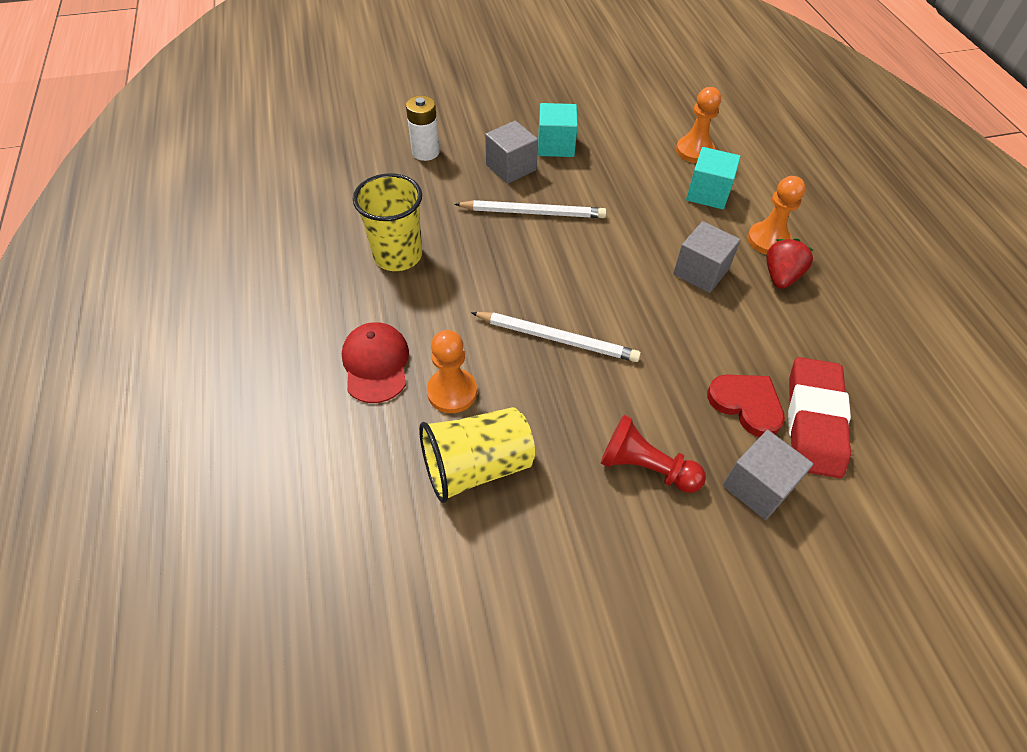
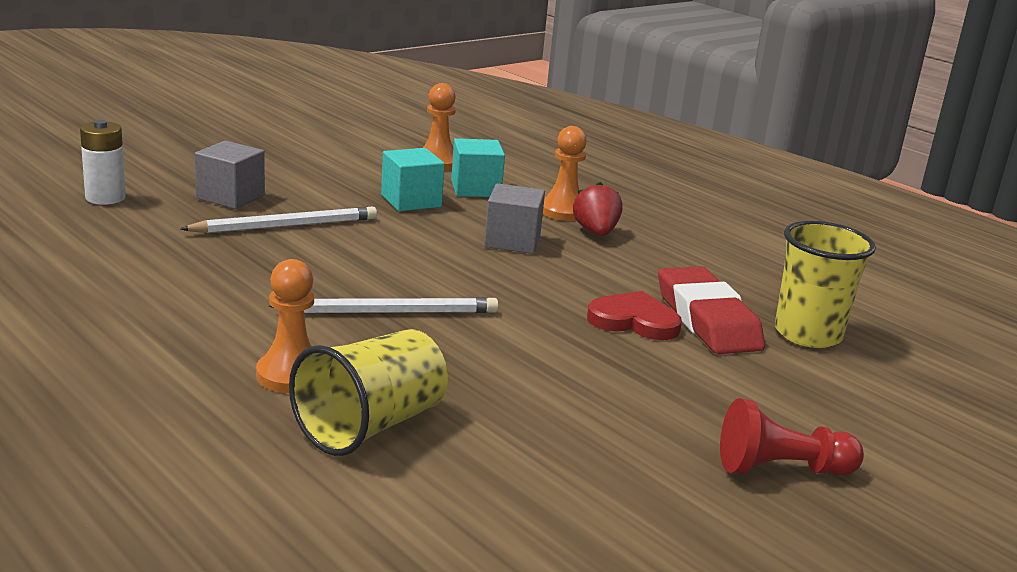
camera: 30 degrees left, 30 degrees down
(376, 364) = (167, 372): red cap -> none
(398, 255) = (130, 281): yellow cup -> yellow cup (807, 334)
(556, 145) = (274, 175): turquoise cube -> turquoise cube (411, 201)
(645, 467) = (568, 384): red pawn -> red pawn (781, 469)
(758, 486) = (692, 373): grey cube -> none

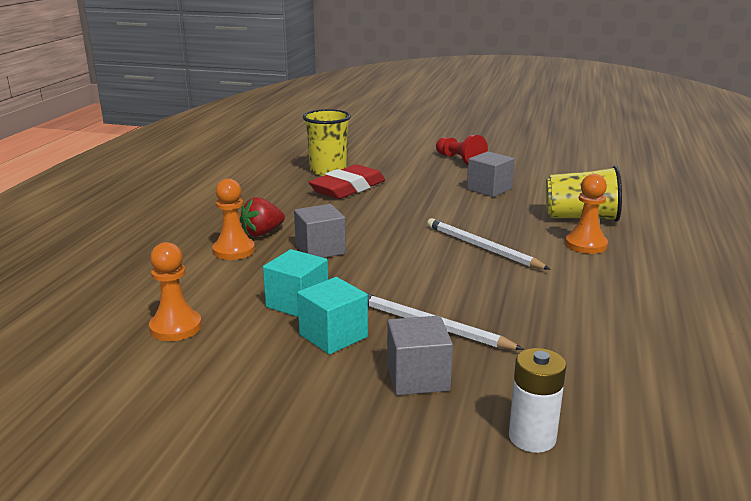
camera: 120 degrees left, 0 degrees up
(475, 189) = (228, 290): turquoise cube -> turquoise cube (333, 336)
(586, 417) = (489, 189): none -> grey cube
(634, 321) = (379, 199): red heart -> none

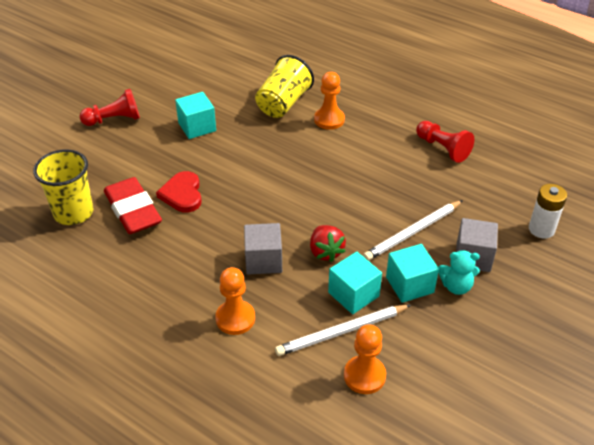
camera: 70 degrees left, 20 degrees up
(262, 233) = (206, 292): red strawberry -> red strawberry (325, 252)
(350, 370) = (456, 286): none -> turquoise teddy bear
(385, 201) = (182, 194): none -> red heart
(482, 247) = (308, 169): white pencil -> white pencil (342, 332)
(489, 189) = (197, 127): grey cube -> turquoise cube
(627, 325) = (443, 148): none -> red pawn

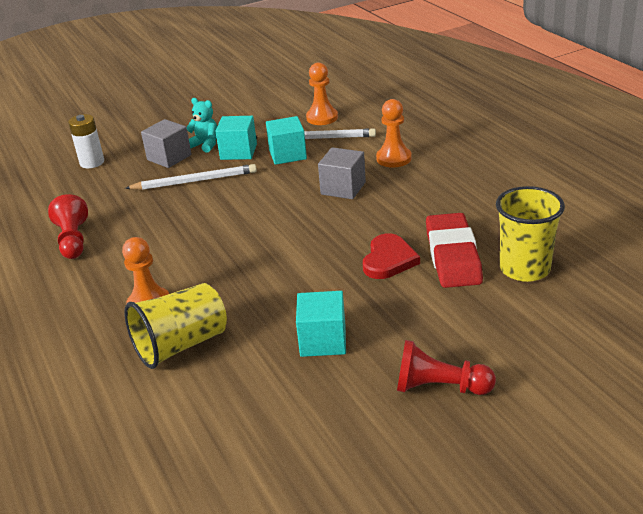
camera: 150 degrees left, 10 degrees down
(325, 252) = (283, 183): red strawberry -> none

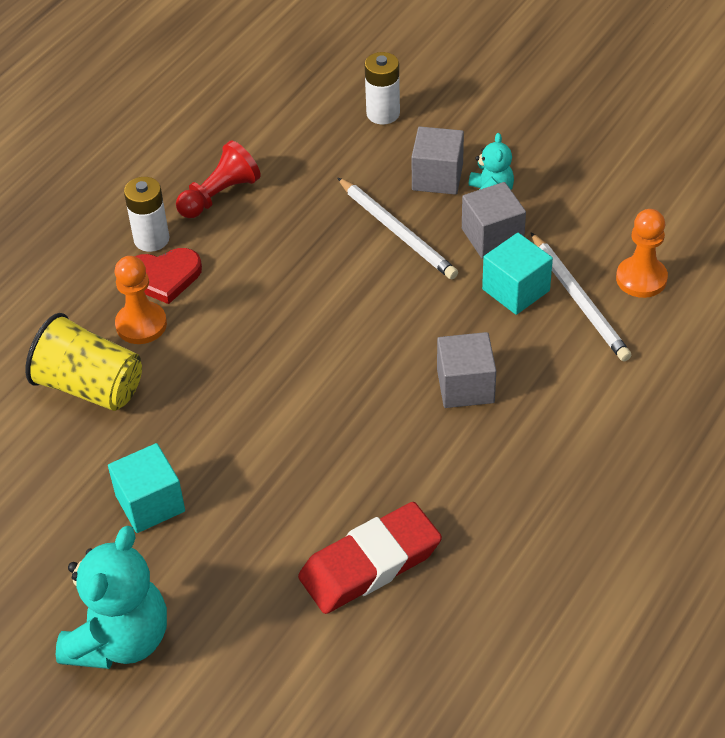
camera: 60 degrees right, 15 degrees up
(73, 280) = (151, 239): none -> white battery
(238, 152) = (492, 237): turquoise cube -> grey cube
(389, 260) = (329, 501): red heart -> red heart (163, 277)
(393, 158) = (575, 408): orange pawn -> none
(439, 387) = (120, 639): red pawn -> turquoise teddy bear
(524, 269) = (380, 650): yellow cup -> none

